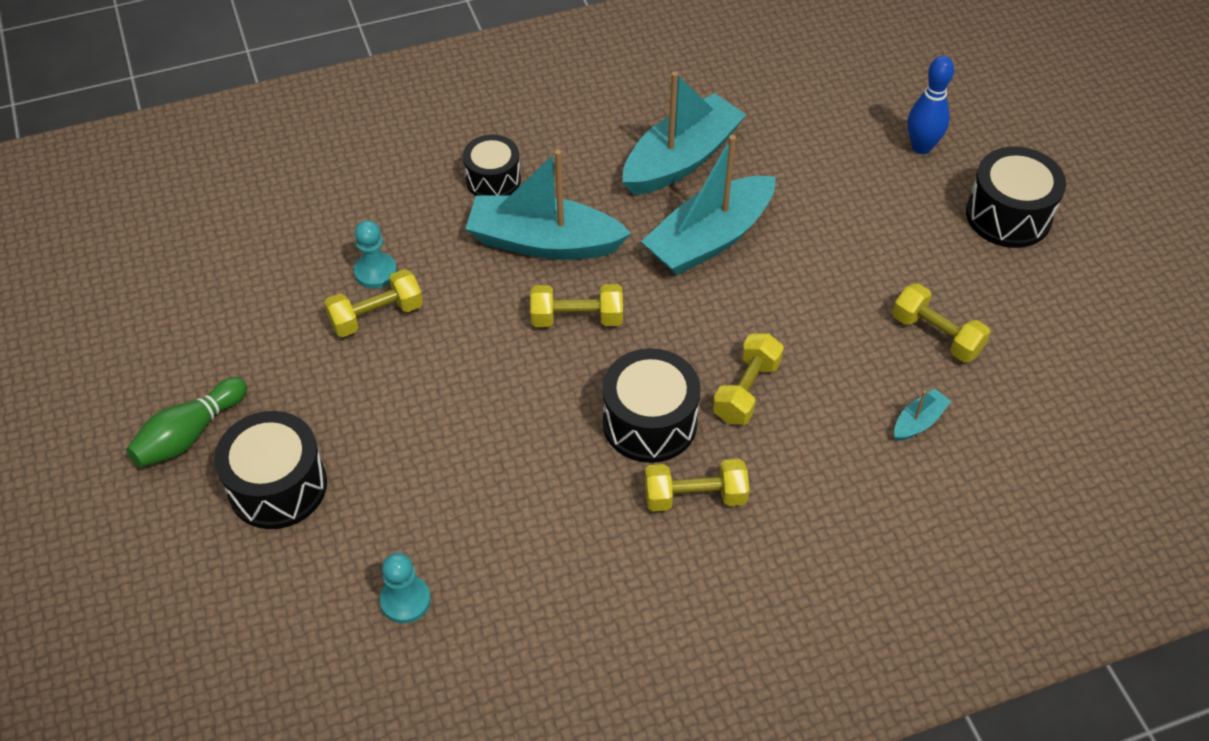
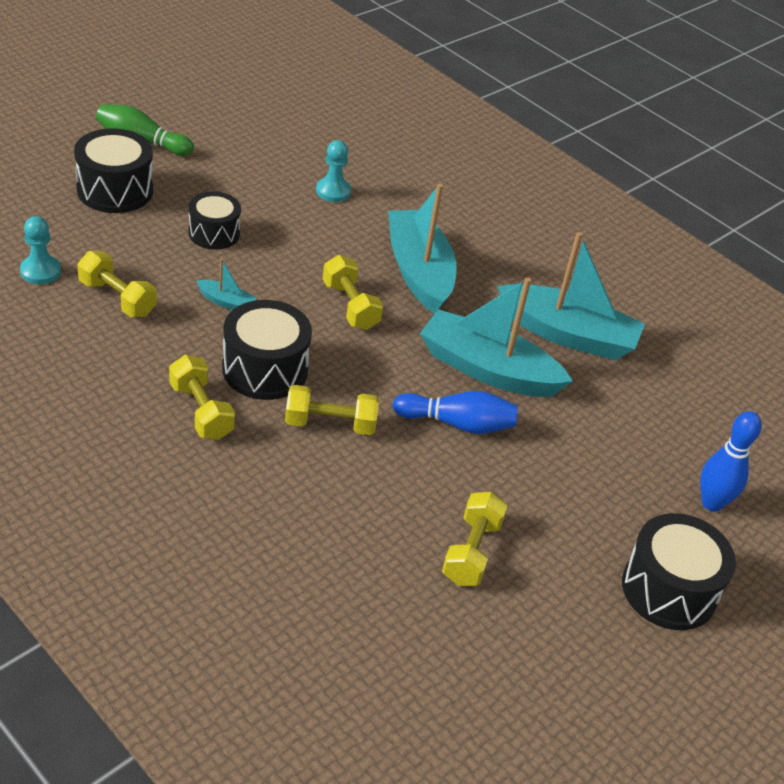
camera: 60 degrees right, 10 degrees down
(376, 315) = (291, 201): yellow dumbbell -> yellow dumbbell (117, 298)
(493, 179) = (466, 230): black drum -> black drum (214, 233)
(776, 288) = (457, 424): none -> blue bowling pin
(918, 422) = (357, 553): turquoise boat -> turquoise boat (226, 302)

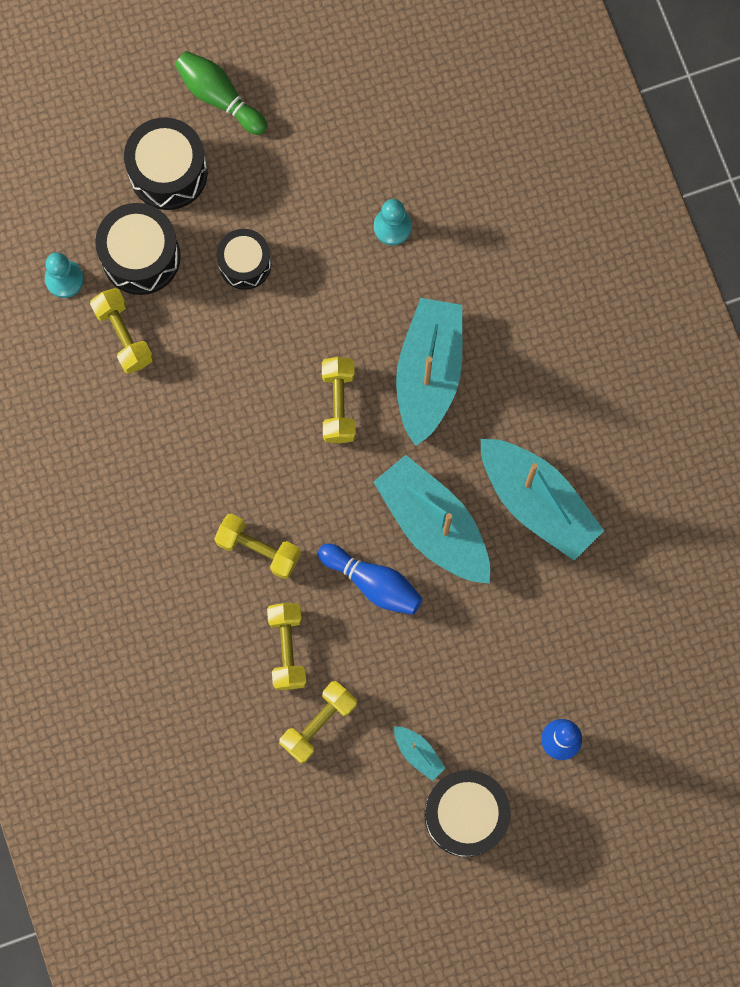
camera: 30 degrees right, 35 degrees up
(201, 411) = (152, 501): yellow dumbbell -> yellow dumbbell (287, 648)
(226, 302) = (222, 367): turquoise boat -> turquoise boat (418, 753)
(265, 369) = (226, 466): black drum -> black drum (141, 256)

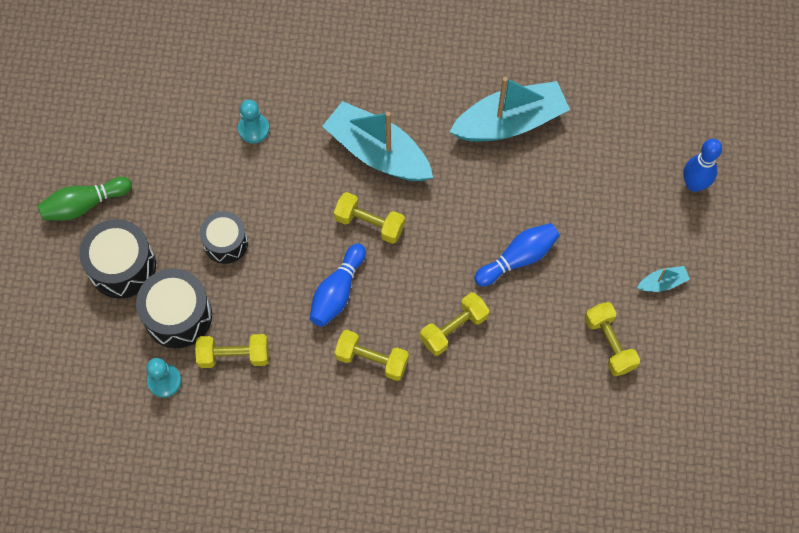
camera: 65 degrees left, 10 degrees down
(243, 407) = (337, 292): none -> blue bowling pin
(287, 648) = (541, 341): yellow dumbbell -> yellow dumbbell (372, 360)
(434, 525) = (494, 198): turquoise boat -> none
(465, 815) = (722, 270): black drum -> none

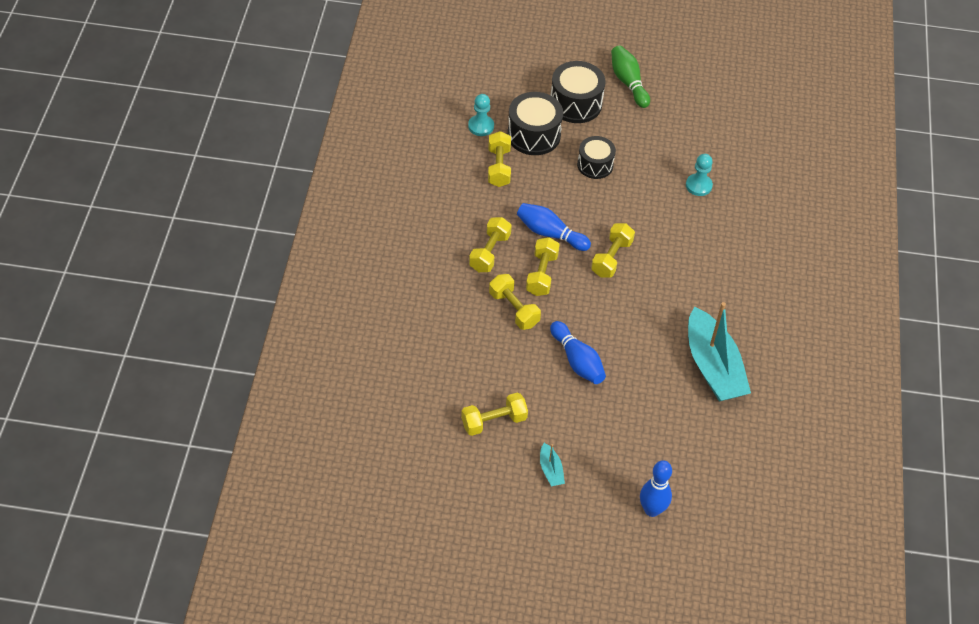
camera: 90 degrees right, 15 degrees down
(378, 152) = (679, 268): turquoise boat -> none
(400, 299) = (541, 274): none -> yellow dumbbell

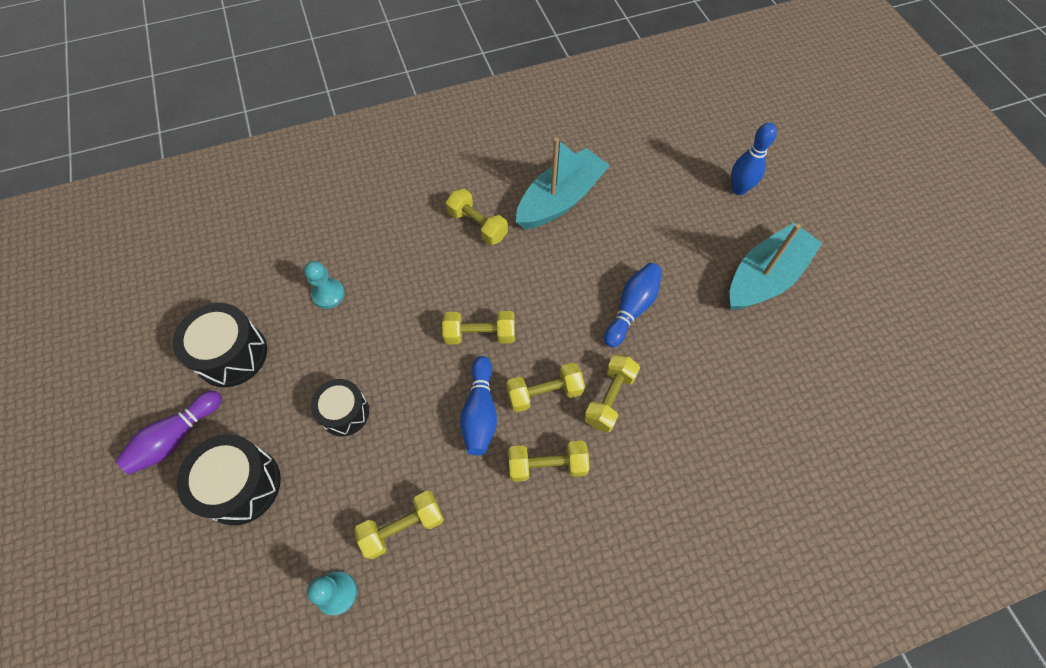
camera: 115 degrees left, 10 degrees up
(494, 421) = (755, 349): yellow dumbbell -> yellow dumbbell (477, 225)
(533, 135) = (323, 511): black drum -> black drum (231, 354)
(550, 470) = (765, 277): turquoise boat -> turquoise boat, size x2.36
(628, 82) = (176, 437): green bowling pin -> purple bowling pin

